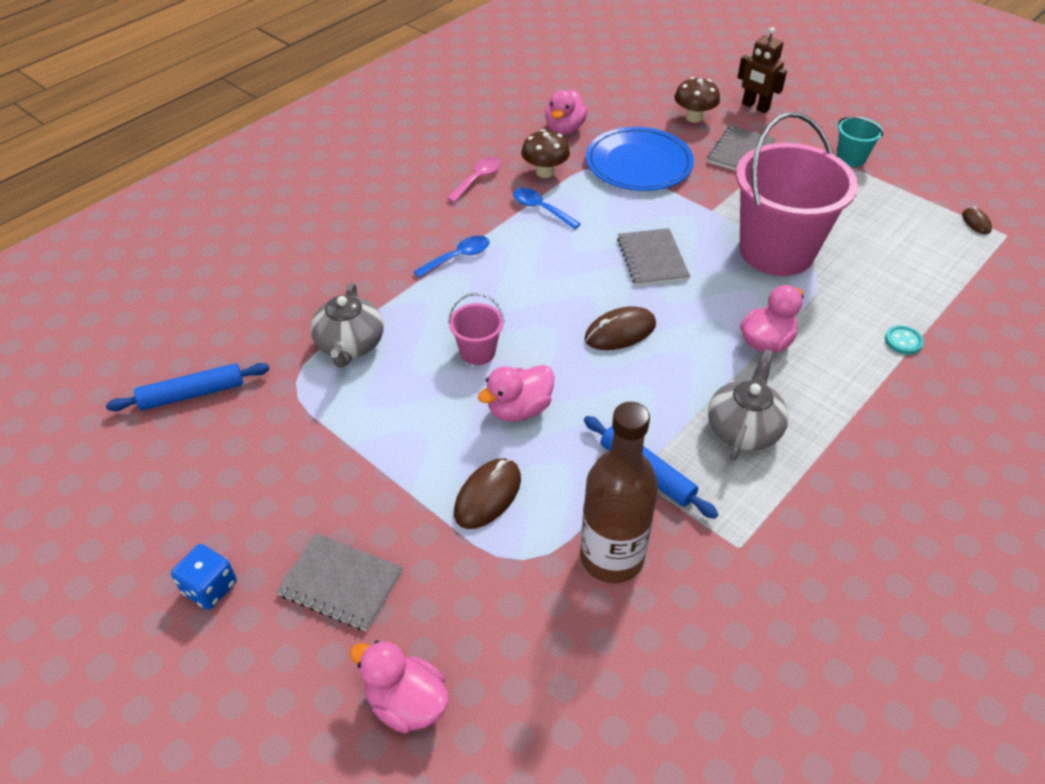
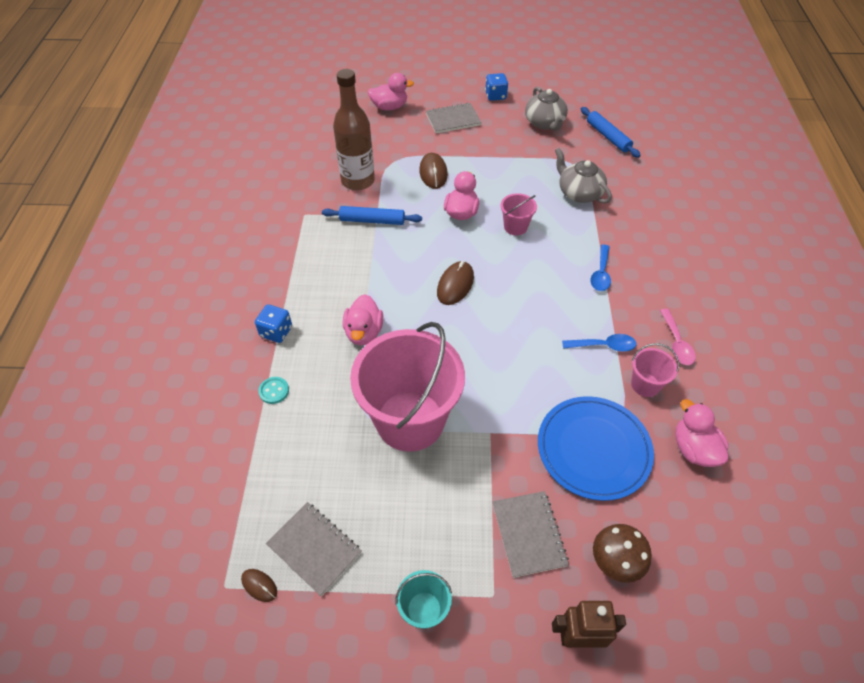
camera: 140 degrees right, 5 degrees up
(192, 394) = (608, 136): blue rolling pin -> blue rolling pin turned 60 degrees counterclockwise
(545, 172) = (645, 385): brown mushroom -> pink bucket
(652, 259) = (488, 352): grey notebook -> grey notebook (314, 549)
(743, 429) = (340, 269): grey teapot -> grey teapot (544, 123)
(872, 398) = (276, 332): none -> blue dice

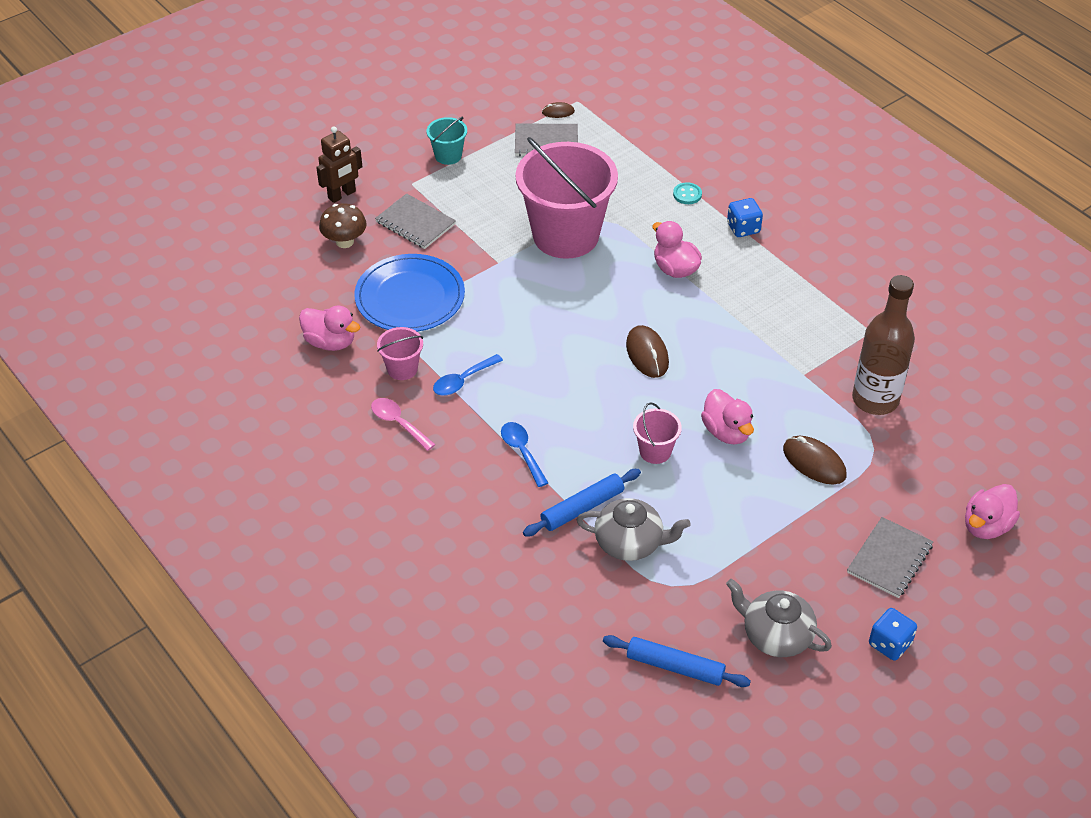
camera: 140 degrees right, 5 degrees down
(372, 220) = (800, 366): blue rolling pin -> blue rolling pin (582, 508)

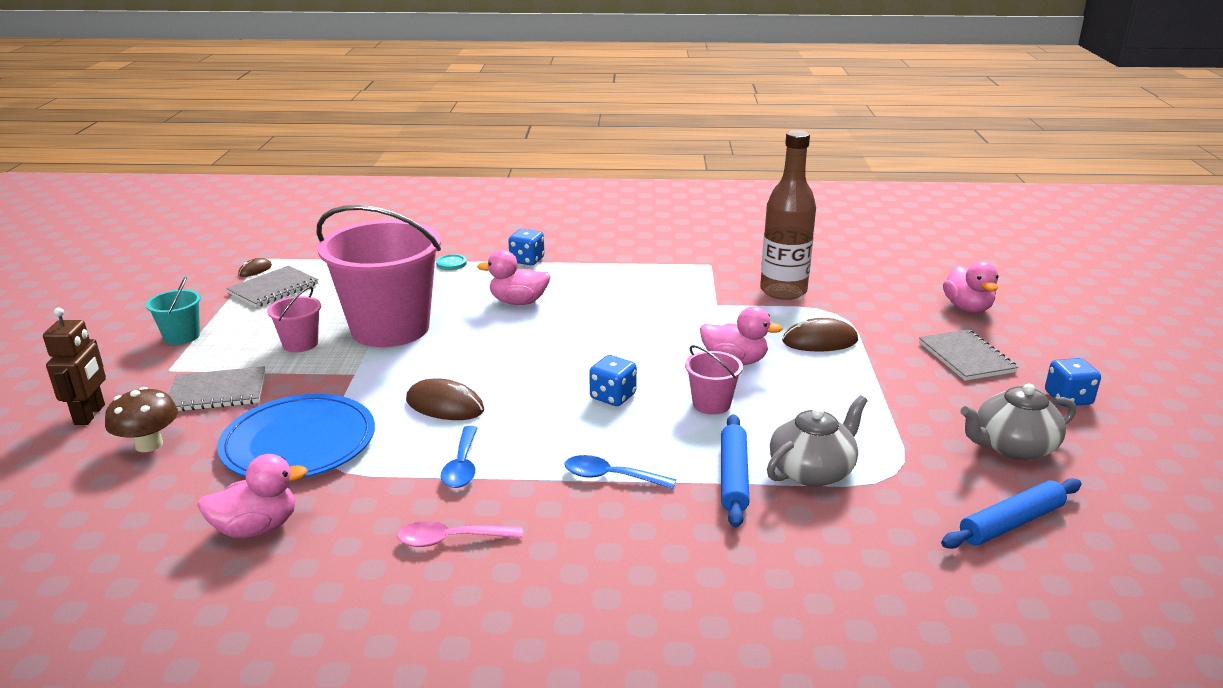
camera: 50 degrees left, 20 degrees down
(402, 369) = (381, 496): pink bucket -> pink bucket (300, 344)
(609, 398) = (613, 396): none -> blue dice
(647, 354) = (590, 355): brown mouse -> brown mouse (445, 405)

